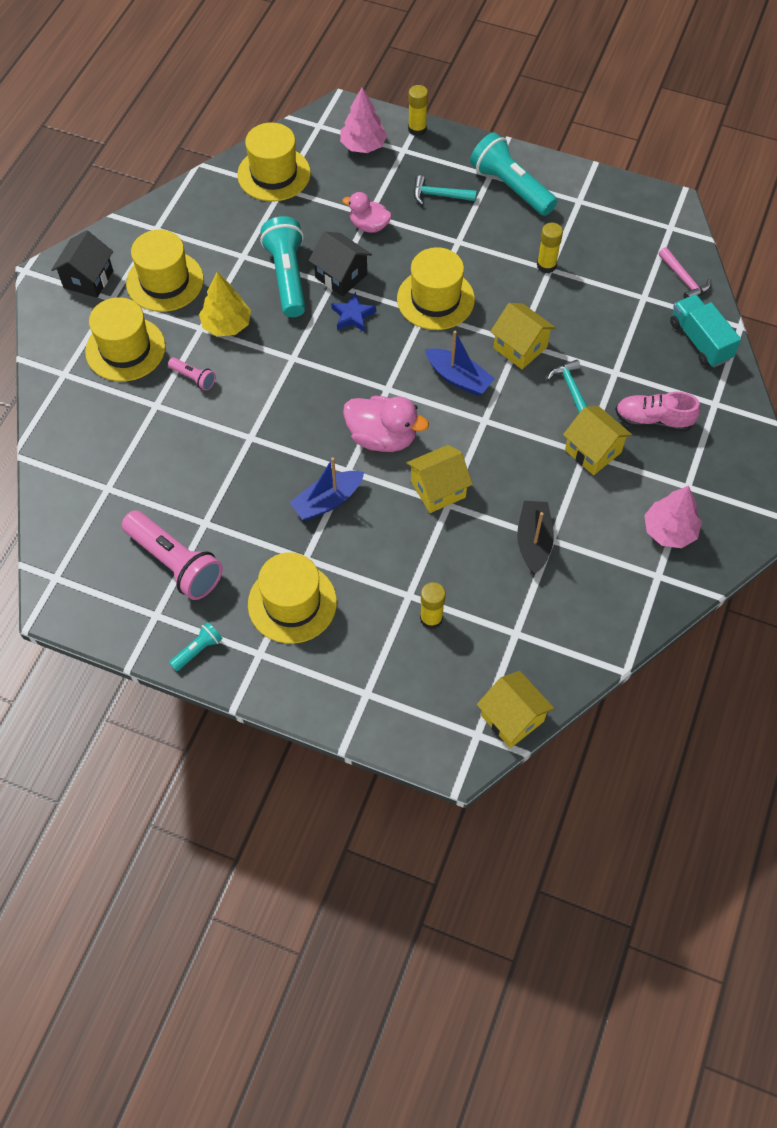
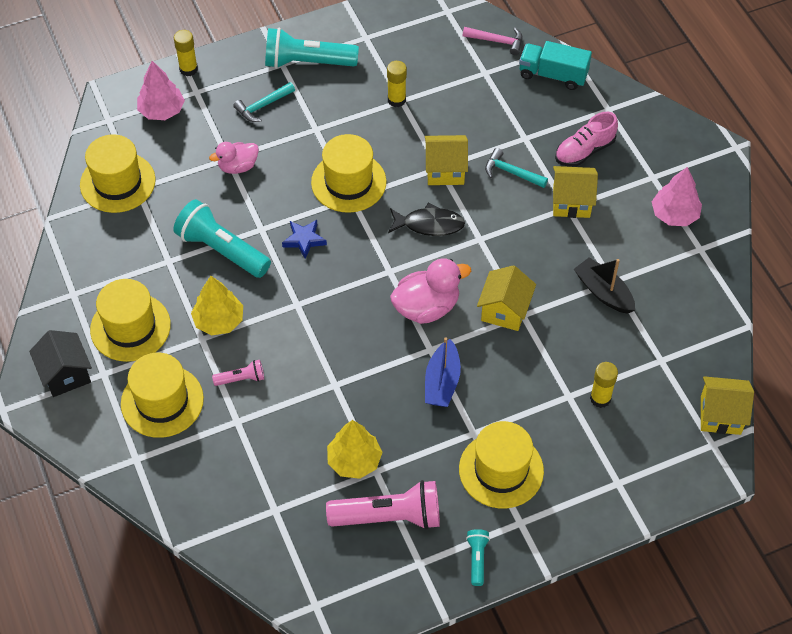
camera: 45 degrees left, 5 degrees down
(199, 502) = (354, 460): none -> yellow tree
(341, 276) = (261, 218): black house -> none
(458, 378) = (429, 224): blue boat -> black fish

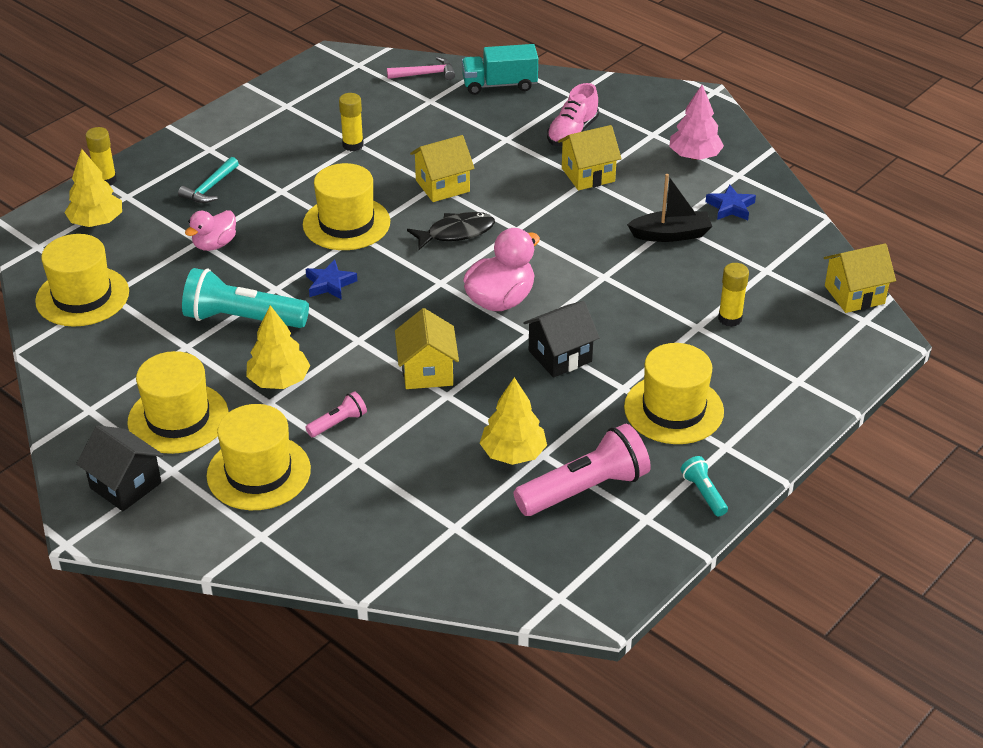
camera: 25 degrees left, 15 degrees down
(162, 111) = (96, 222): pink tree -> yellow tree
(307, 62) = (236, 141): turquoise flashlight -> none
(442, 382) = (560, 356): blue boat -> black house
(504, 310) = (583, 278): yellow house -> yellow house (427, 372)
(511, 172) = (511, 169): turquoise hammer -> none
(603, 292) = (671, 234): black boat -> black boat turned 150 degrees clockwise
(672, 282) = (730, 207): none -> blue star

